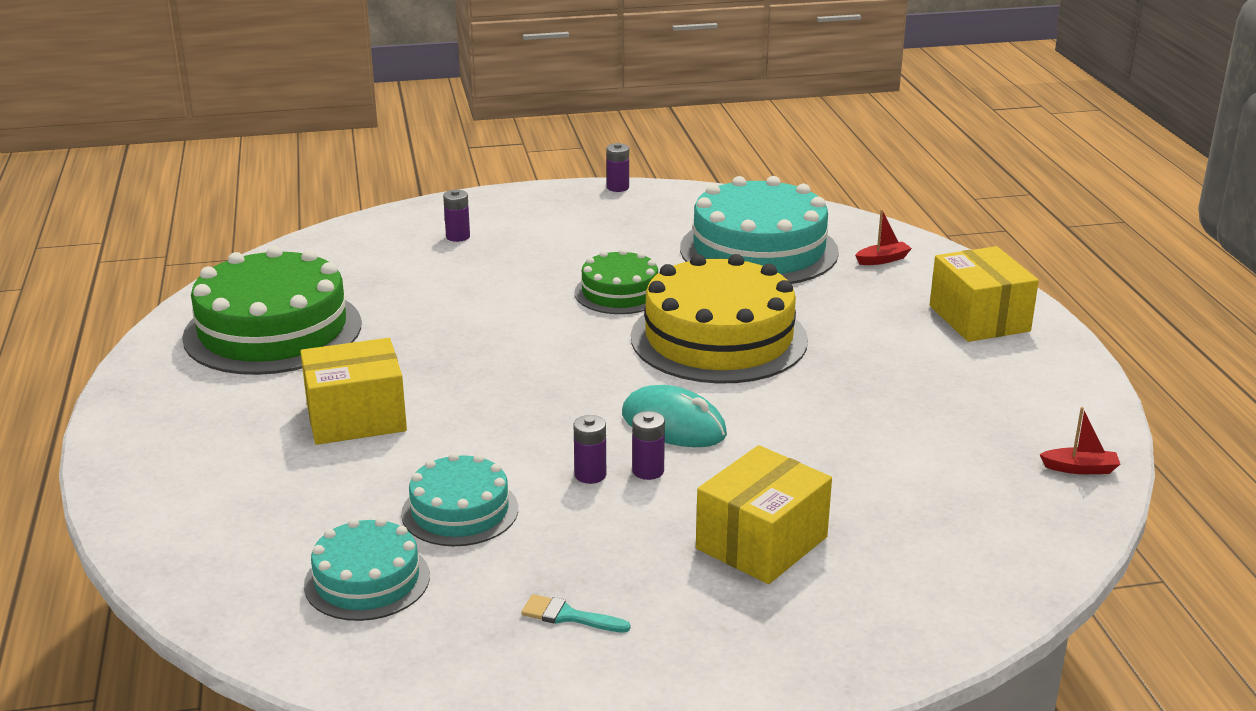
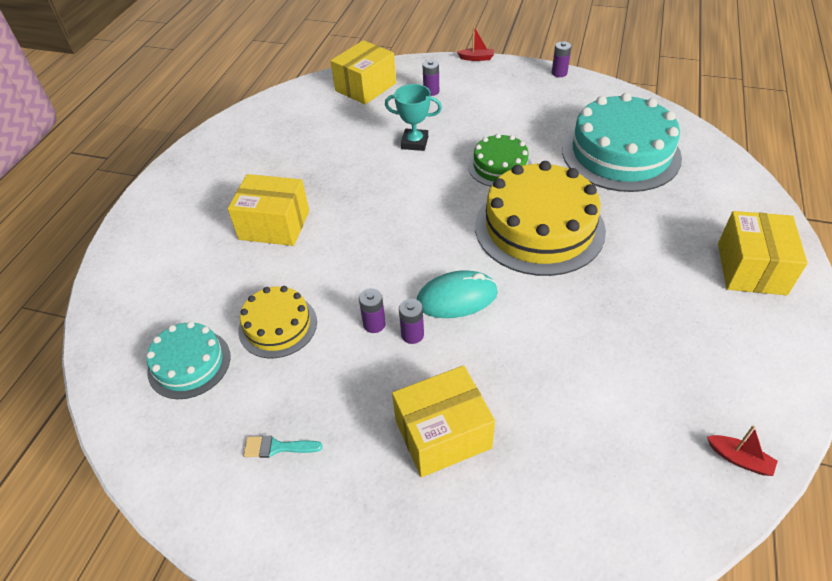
camera: 30 degrees right, 20 degrees up
(273, 330) = (278, 140): green cake -> none
(355, 249) = (365, 87): none -> yellow box
(460, 511) = (278, 326): turquoise cake -> yellow cake
(483, 293) = (414, 143): none -> turquoise trophy
(568, 616) = (277, 447): turquoise brush -> turquoise brush turned 45 degrees counterclockwise
(673, 424) = (457, 298): turquoise mouse -> turquoise mouse turned 75 degrees counterclockwise
(882, 260) = (709, 187): red boat -> red boat (476, 58)

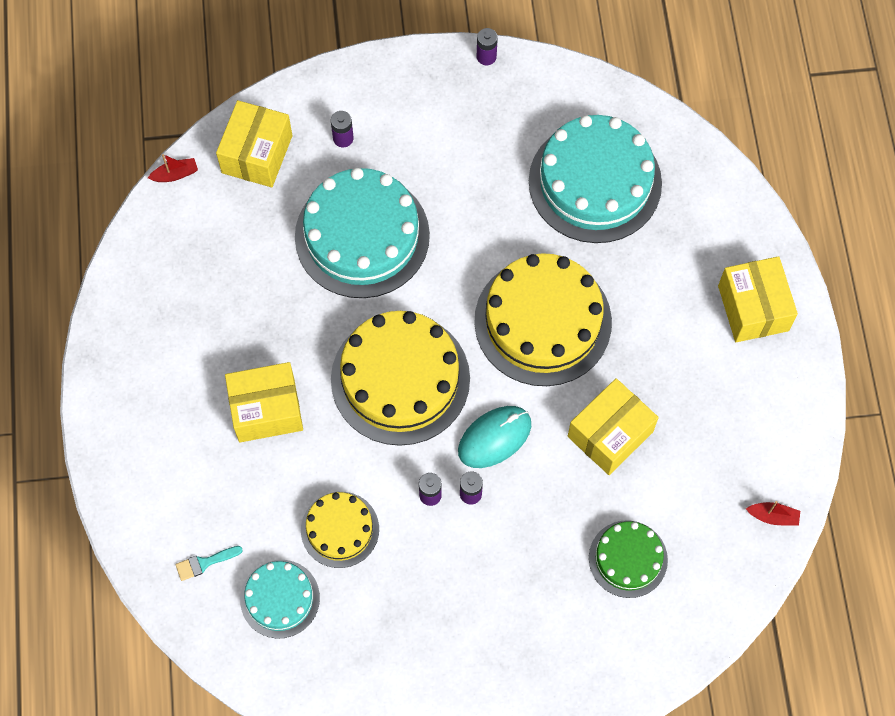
camera: 25 degrees left, 20 degrees up
(277, 447) = (406, 645): turquoise brush -> turquoise brush (204, 563)
(395, 234) = (400, 379): none -> yellow cake
(414, 143) = (362, 236): turquoise trophy -> turquoise cake
(443, 434) = (537, 581): yellow box -> yellow box (610, 434)
(476, 58) = (374, 55): red boat -> red boat (175, 174)
(500, 166) = (472, 244): green cake -> green cake (628, 559)

